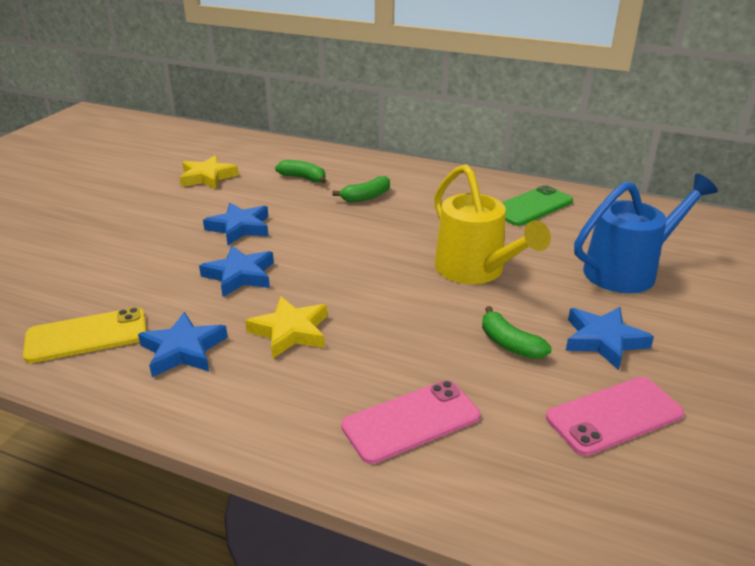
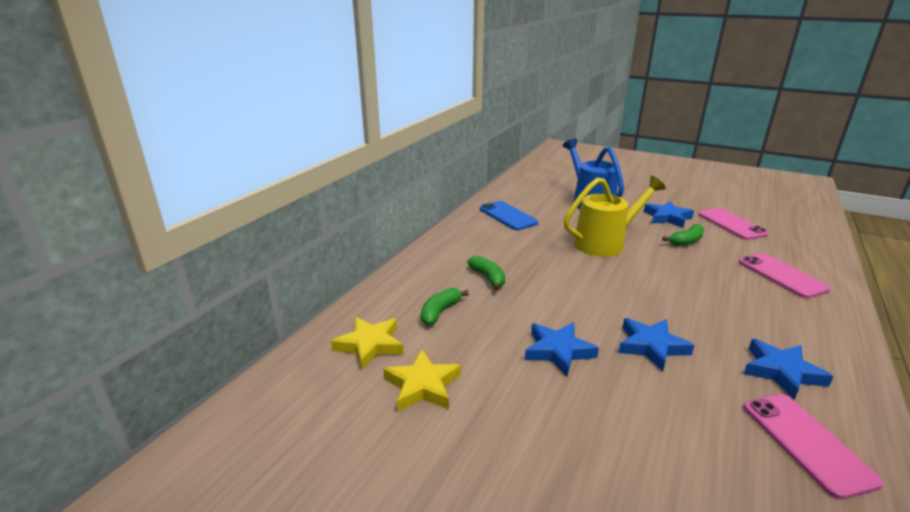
camera: 85 degrees left, 5 degrees down
(87, 336) = (806, 443): yellow phone -> pink phone
(290, 331) = (721, 317): yellow star -> yellow star (370, 345)
(531, 206) = (507, 216): green phone -> blue phone

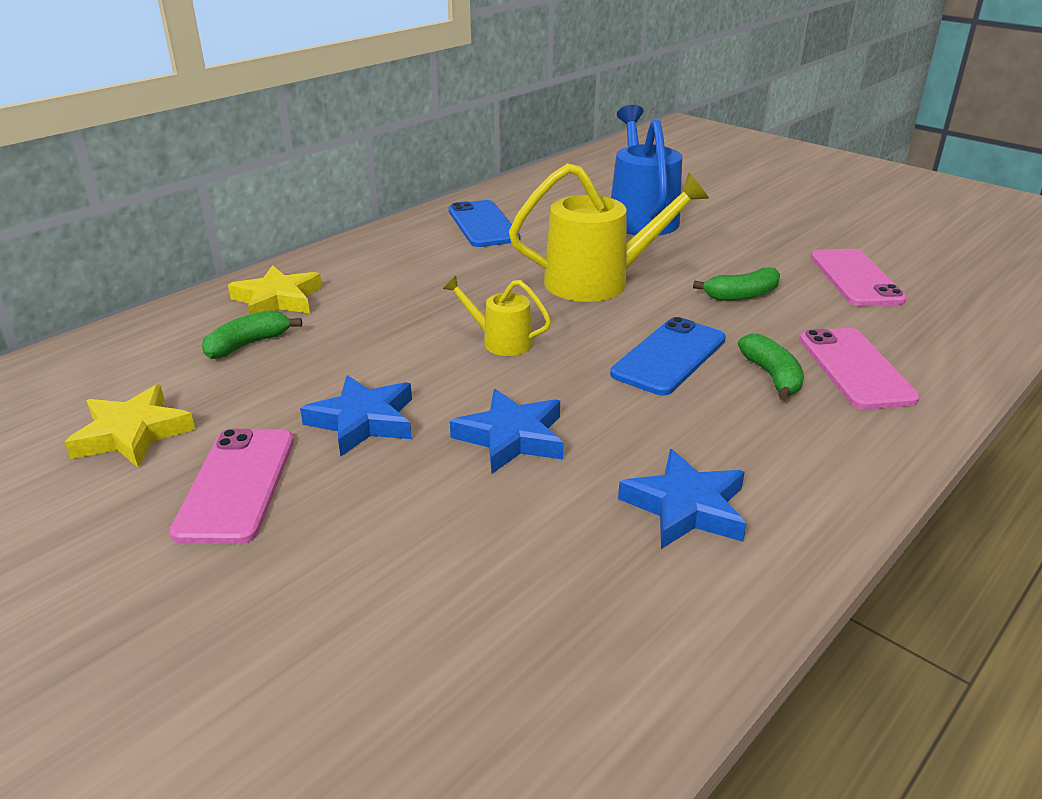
camera: 15 degrees right, 5 degrees up
(370, 345) = (114, 373): yellow star -> yellow star (277, 299)
(488, 278) = (363, 308): green banana -> green banana (772, 376)
(587, 287) = (500, 341): none -> yellow watering can
(667, 217) = (749, 255): blue star -> none
(685, 283) = (669, 356): none -> blue phone
(806, 443) = (611, 609): pink phone -> pink phone (236, 485)

